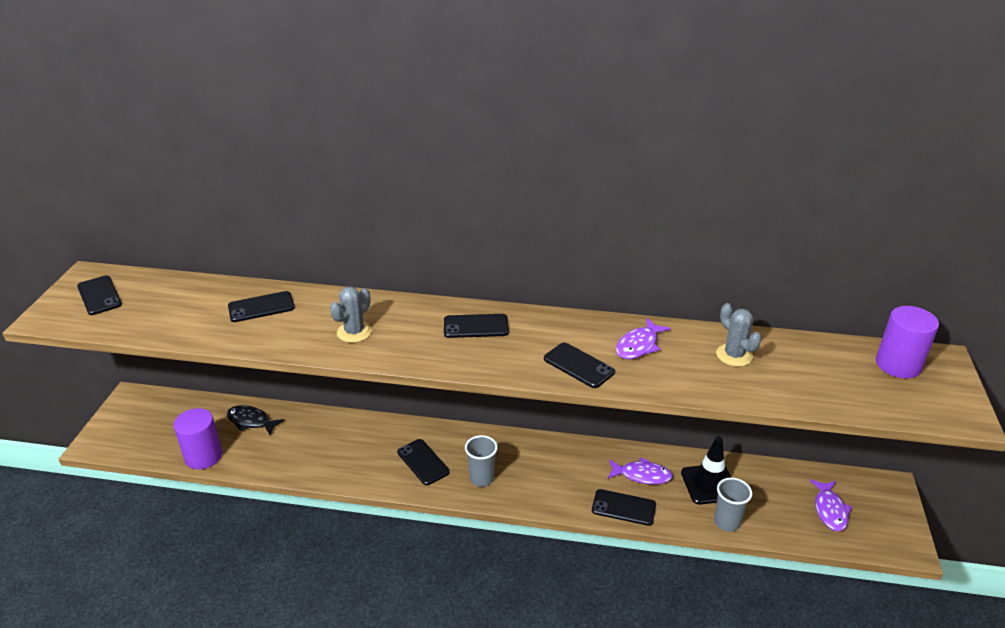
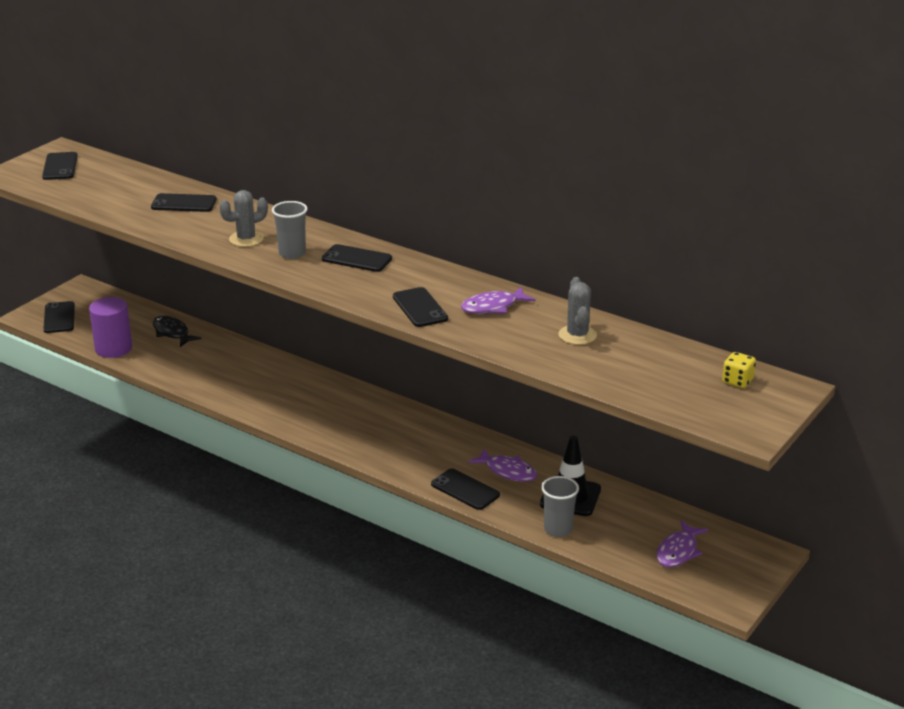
camera: 25 degrees right, 5 degrees down
(423, 462) = (303, 404): black phone -> black phone (59, 318)
(481, 478) = (348, 431): grey cup -> grey cup (292, 253)
(898, 365) = (737, 381): purple cylinder -> yellow dice

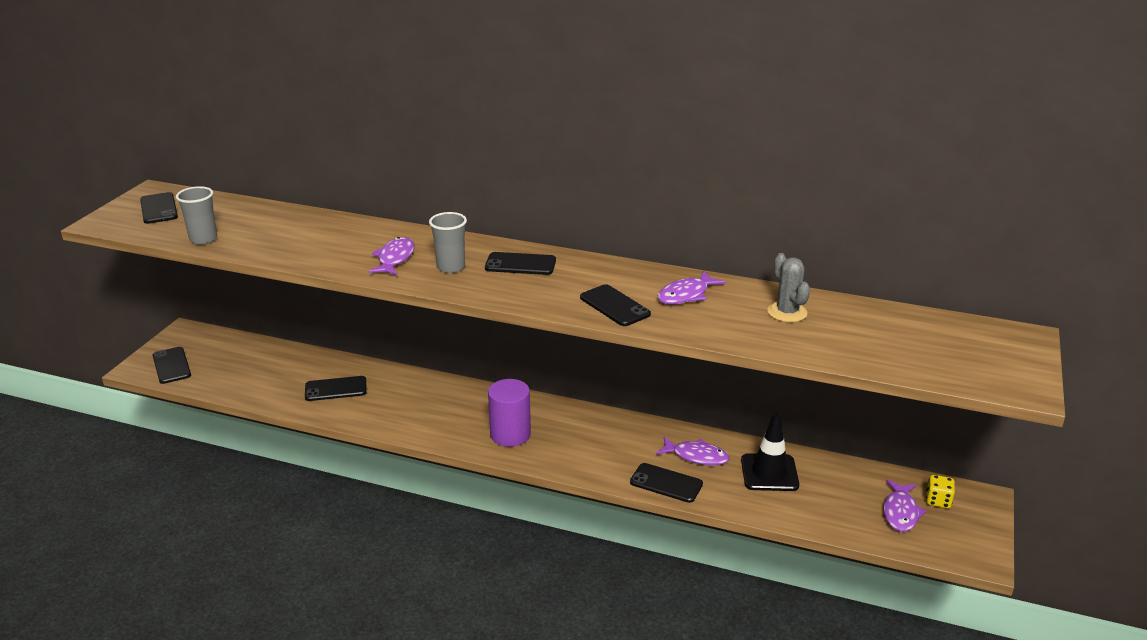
camera: 15 degrees left, 0 degrees up
(113, 348) = (242, 390): purple cylinder -> purple cylinder (510, 434)
(172, 333) = (297, 364): black fish -> none
(184, 203) = (310, 230): black phone -> black phone (336, 389)
(246, 239) = (395, 258): grey cactus -> purple fish
(558, 529) = (777, 510): grey cup -> grey cup (203, 239)
(737, 381) = (970, 337): yellow dice -> yellow dice (938, 501)

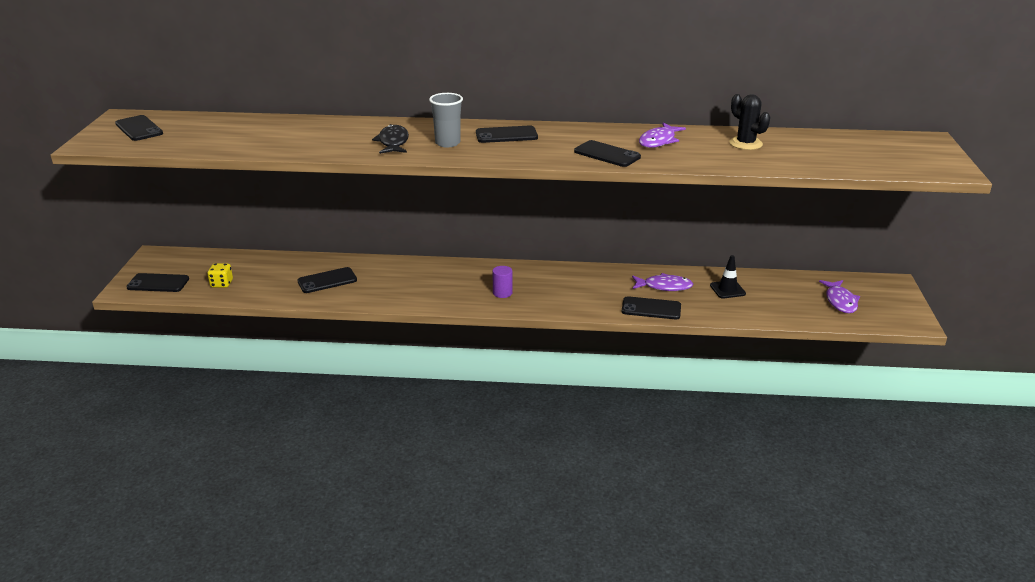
camera: 15 degrees left, 0 degrees up
(171, 365) = (158, 283): black phone -> black phone turned 45 degrees counterclockwise
(203, 239) = (202, 146): grey cup -> none
(395, 258) = (393, 142): purple fish -> black fish
(510, 434) = (502, 293): purple cylinder -> purple cylinder, size x0.55
(769, 473) = (727, 289): black traffic cone -> black traffic cone, size x0.64
(787, 312) = (745, 144): grey cactus -> black cactus
(938, 501) = (862, 289): yellow dice -> yellow dice (221, 284)

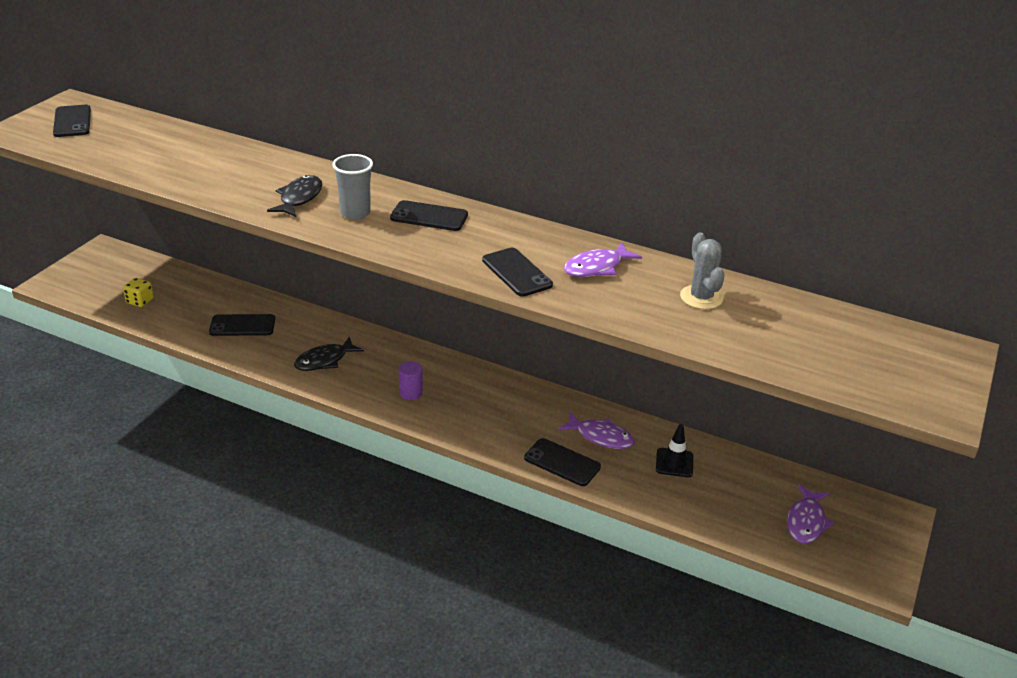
camera: 20 degrees right, 5 degrees up
(158, 283) = (83, 284): black phone -> none
(416, 288) = (324, 360): none -> black fish
(745, 144) = (701, 297): black cactus -> grey cactus

